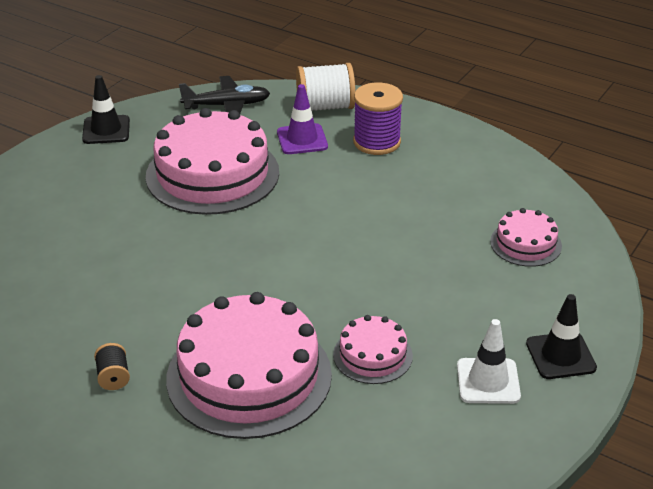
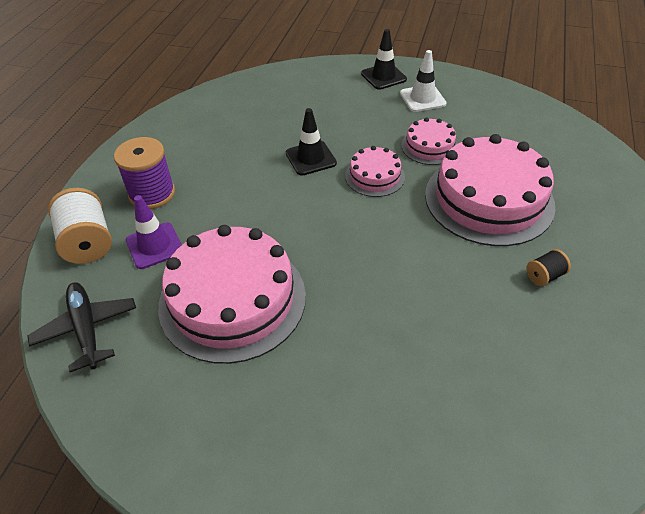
camera: 105 degrees left, 10 degrees up
(106, 130) = (156, 444): black traffic cone -> black traffic cone (310, 158)
(525, 243) = (277, 99): pink cake -> pink cake (374, 176)

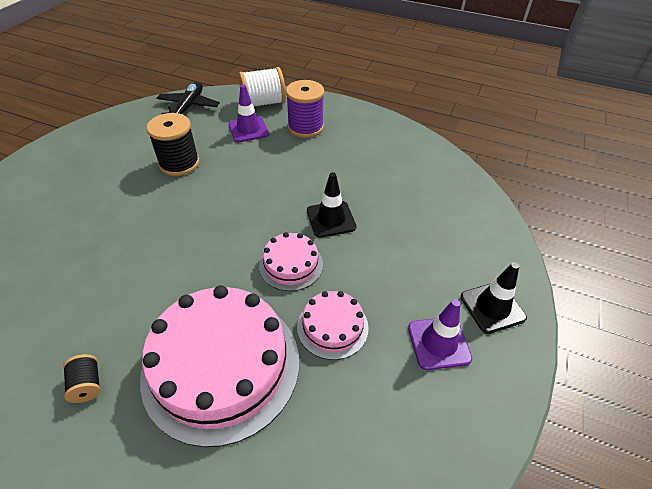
camera: 95 degrees right, 0 degrees up
(86, 329) = (188, 107): black plane -> black plane turned 60 degrees counterclockwise
(232, 299) = (179, 163): pink cake -> black spool
(422, 98) = (439, 343): white traffic cone -> purple traffic cone

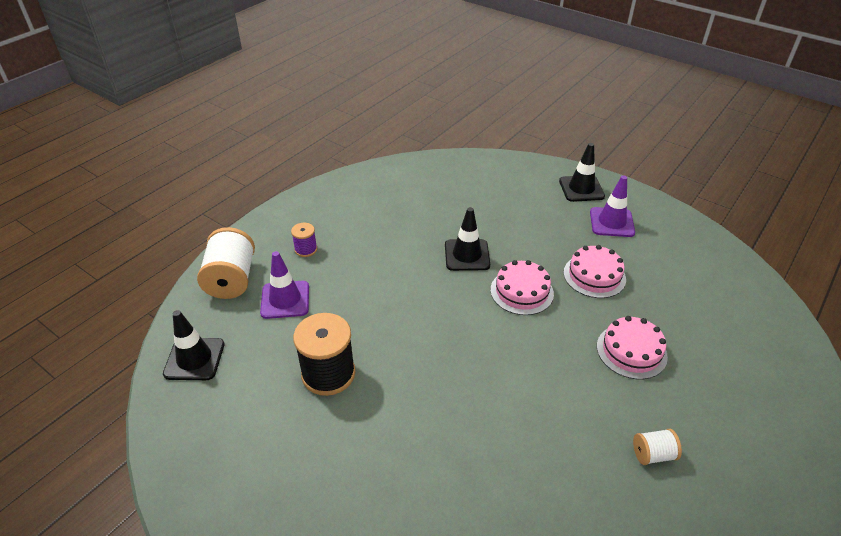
camera: 75 degrees left, 5 degrees down
(87, 385) = (653, 454): black spool -> white spool
(188, 107) = (194, 359): black plane -> black traffic cone
(221, 365) = (631, 351): pink cake -> pink cake, size x0.49
(305, 127) = (306, 249): purple spool -> purple spool, size x0.51

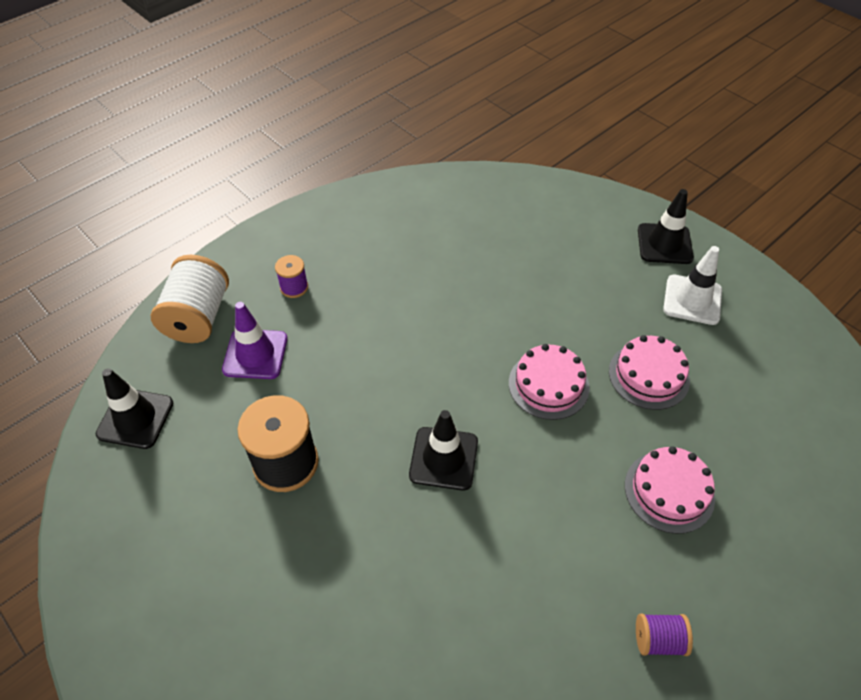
camera: 10 degrees right, 10 degrees up
(467, 255) = (491, 322): black traffic cone -> black traffic cone (443, 458)
(611, 222) = (692, 300): purple traffic cone -> white traffic cone
(653, 454) = (658, 640): white spool -> purple spool

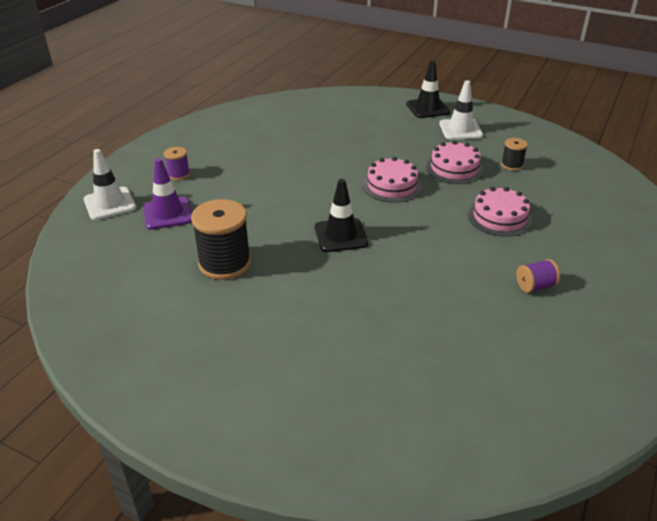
camera: 20 degrees left, 15 degrees down
(135, 418) = (88, 267): black traffic cone -> none
(198, 317) = (110, 204): white spool -> white traffic cone
(734, 392) = (512, 165): none -> black spool

